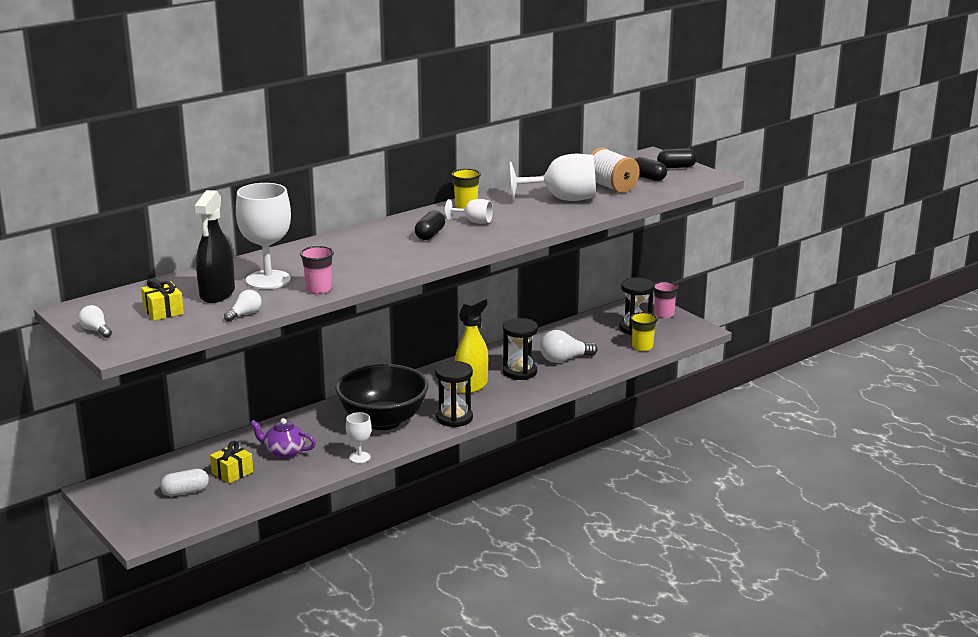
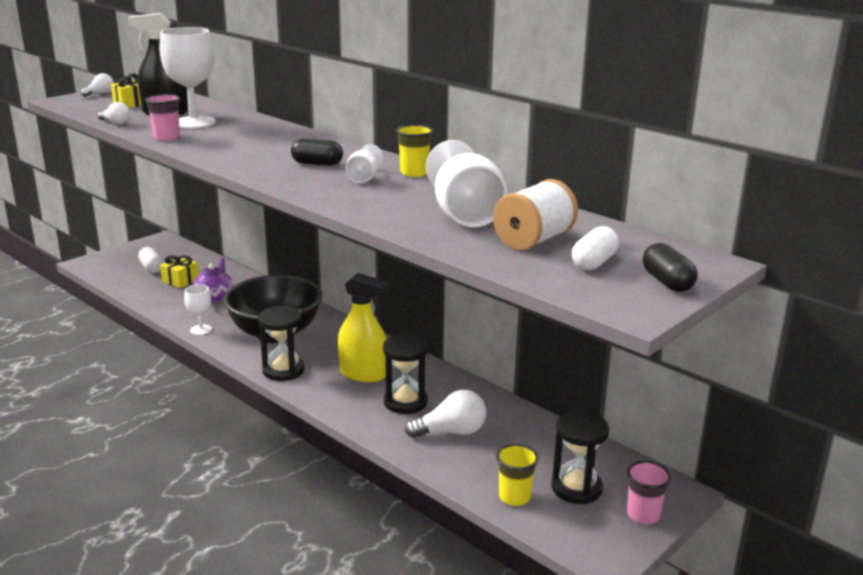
camera: 80 degrees right, 0 degrees up
(564, 359) = (451, 432): white light bulb -> white light bulb turned 105 degrees clockwise
(648, 178) = (594, 262): black capsule -> white capsule

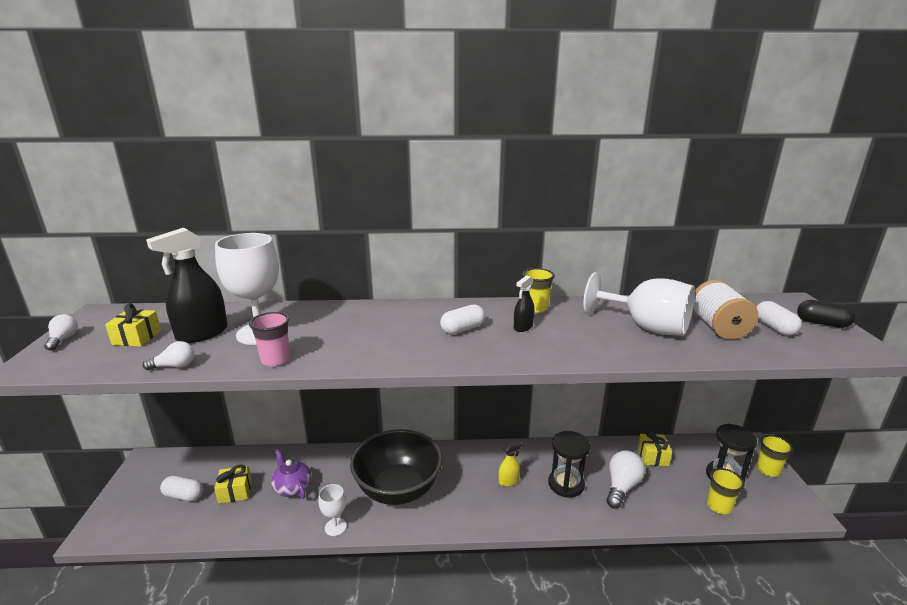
camera: 45 degrees left, 0 degrees up
(283, 370) = (458, 517): black hourglass -> none
(317, 164) = (462, 329): black capsule -> white capsule
(363, 374) = (508, 481): yellow spray bottle -> yellow spray bottle, size x0.52
(364, 178) = (523, 327): white goblet -> black spray bottle
(533, 434) = (653, 456): none -> yellow gift
(643, 515) = (767, 470): pink cup -> yellow cup

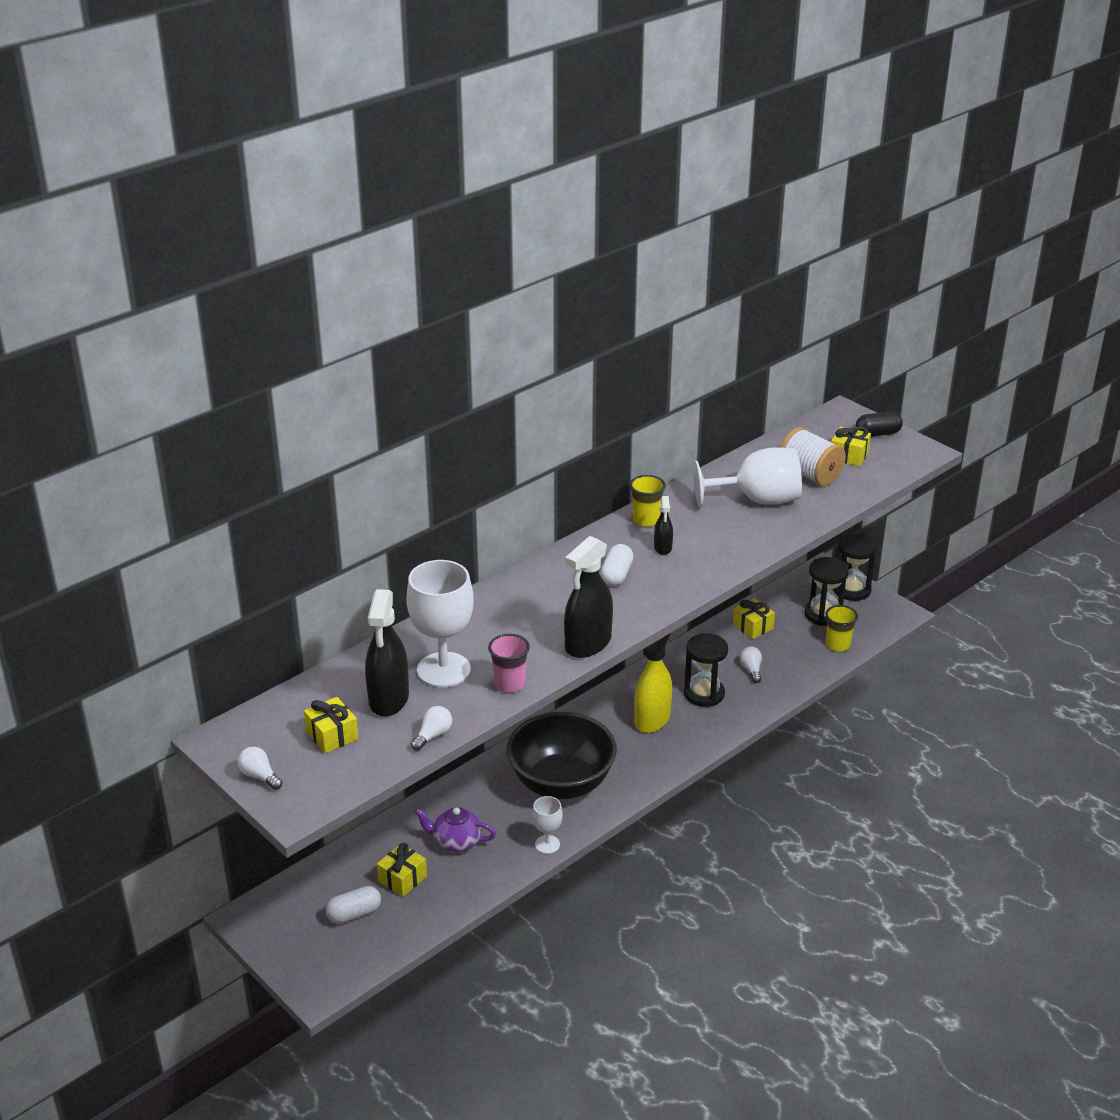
camera: 40 degrees left, 10 degrees up
(369, 360) = (588, 644): none -> black spray bottle
(508, 481) = (652, 719): yellow spray bottle -> yellow spray bottle, size x1.93
(622, 487) = (751, 670): white light bulb -> white light bulb, size x0.58
(767, 470) = (852, 590): yellow cup -> black hourglass
(774, 328) = (849, 455): white capsule -> yellow gift

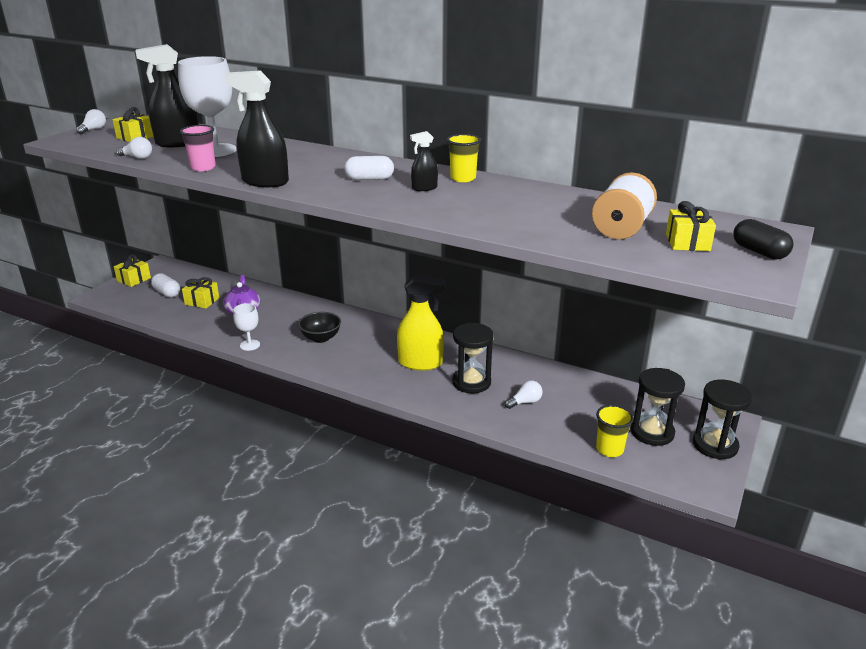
camera: 70 degrees right, 5 degrees down
(561, 783) = (321, 338): black bowl -> black bowl, size x0.48
(753, 626) = (591, 392): yellow gift -> yellow gift (134, 279)
(757, 500) = (543, 212): white goblet -> none

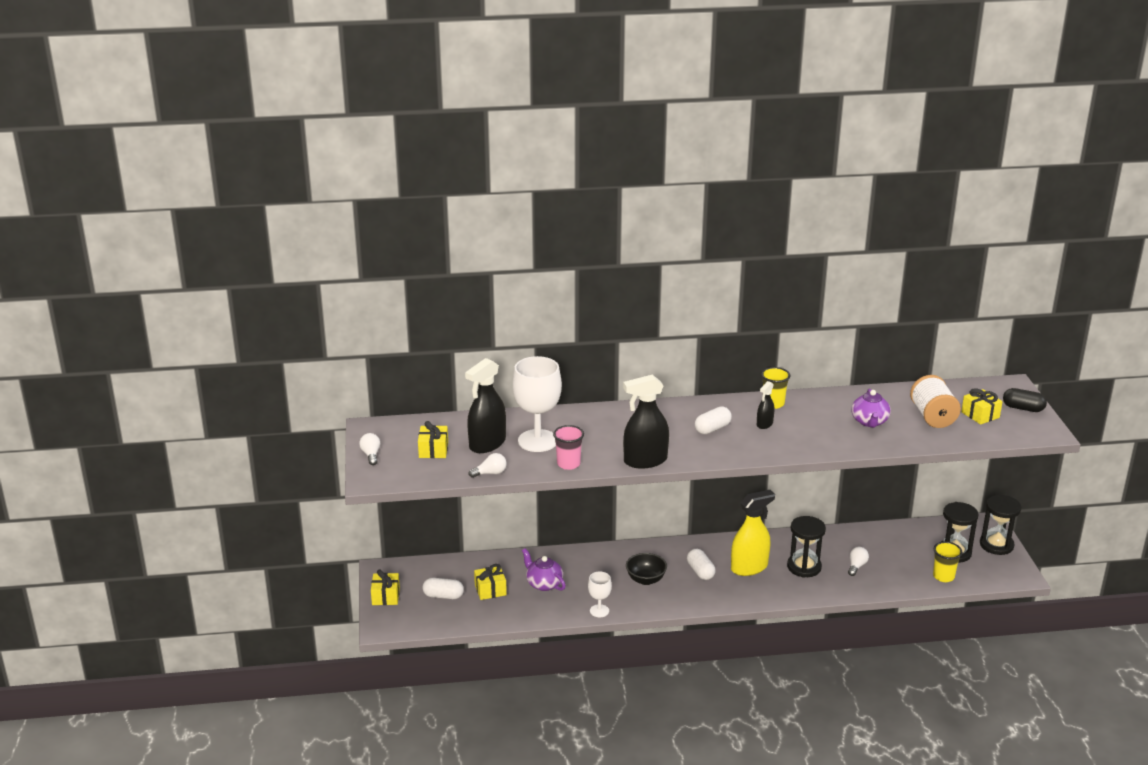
camera: 35 degrees left, 0 degrees up
(374, 350) = (700, 571): none -> white capsule
(537, 213) = (869, 422): none -> purple teapot

